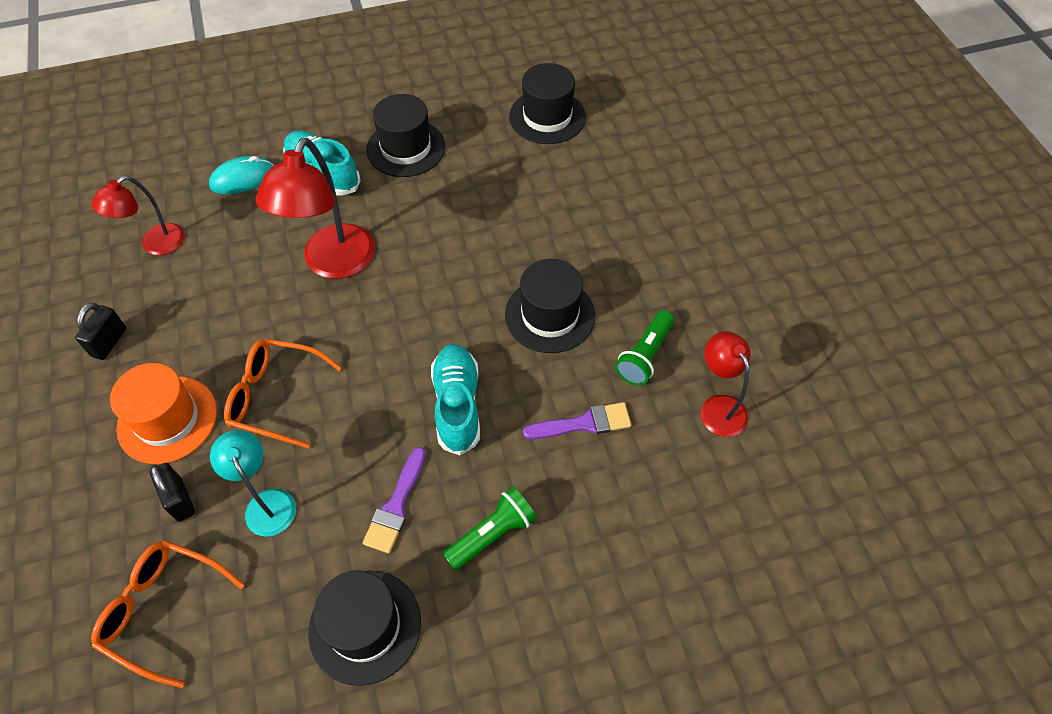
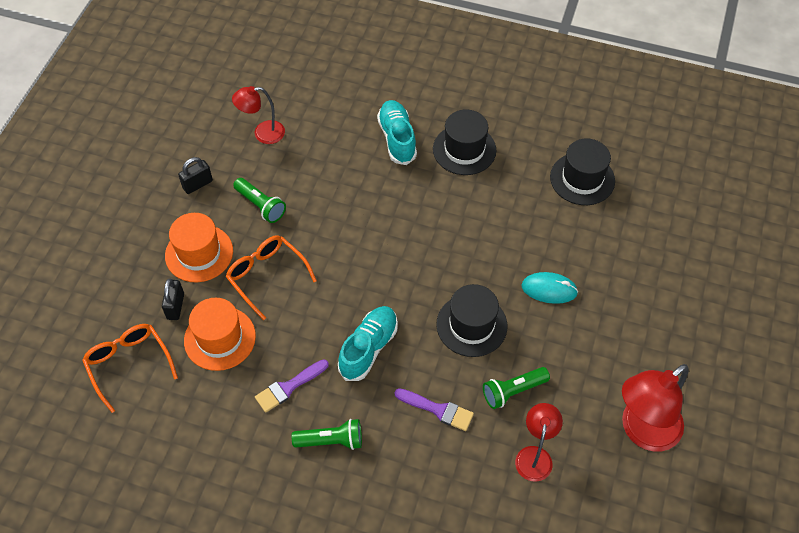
camera: 35 degrees right, 0 degrees up
(210, 323) = (260, 205): none -> green flashlight
(242, 178) = (343, 115): turquoise mouse -> turquoise mouse (549, 289)
(267, 503) = (220, 338): turquoise lamp -> orange hat
(333, 264) = (359, 208): red lamp -> red lamp (642, 431)
(365, 626) = (224, 444): black hat -> none

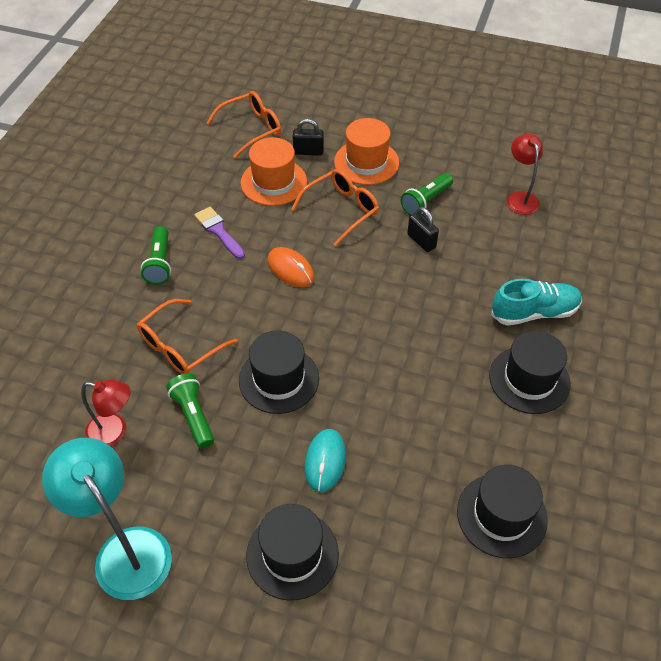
camera: 90 degrees right, 5 degrees down
(197, 184) = (447, 155): black padlock -> black padlock (421, 241)
(344, 319) = (291, 269): none -> orange mouse
(368, 348) = (256, 289): turquoise shoe -> none
(438, 410) = (180, 346): purple brush -> orange glasses
(630, 311) = (292, 554): none -> black hat
(642, 431) = (125, 549): red lamp -> turquoise lamp

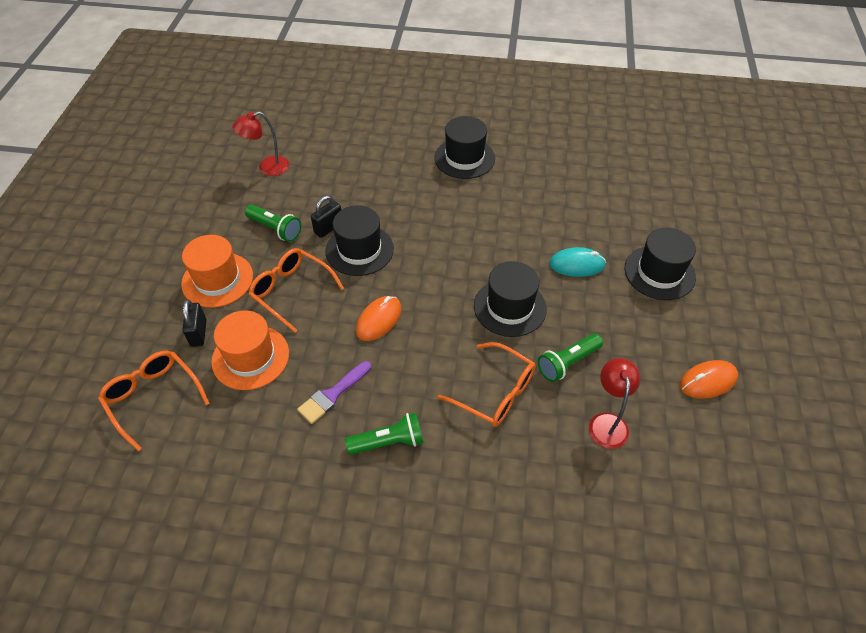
camera: 100 degrees left, 0 degrees up
(125, 549) = (708, 381): turquoise lamp -> orange mouse
(501, 515) = (580, 168): black hat -> black hat (359, 250)
(534, 312) = (399, 157): turquoise shoe -> none

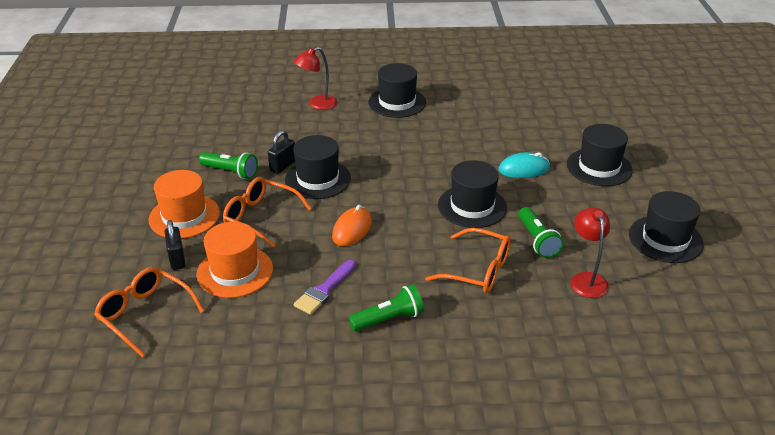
camera: 10 degrees left, 15 degrees down
(267, 168) = (209, 127): red lamp -> red lamp (317, 104)
(567, 363) = (537, 241): green flashlight -> green flashlight turned 60 degrees counterclockwise
(708, 381) = (665, 239): orange mouse -> black hat

